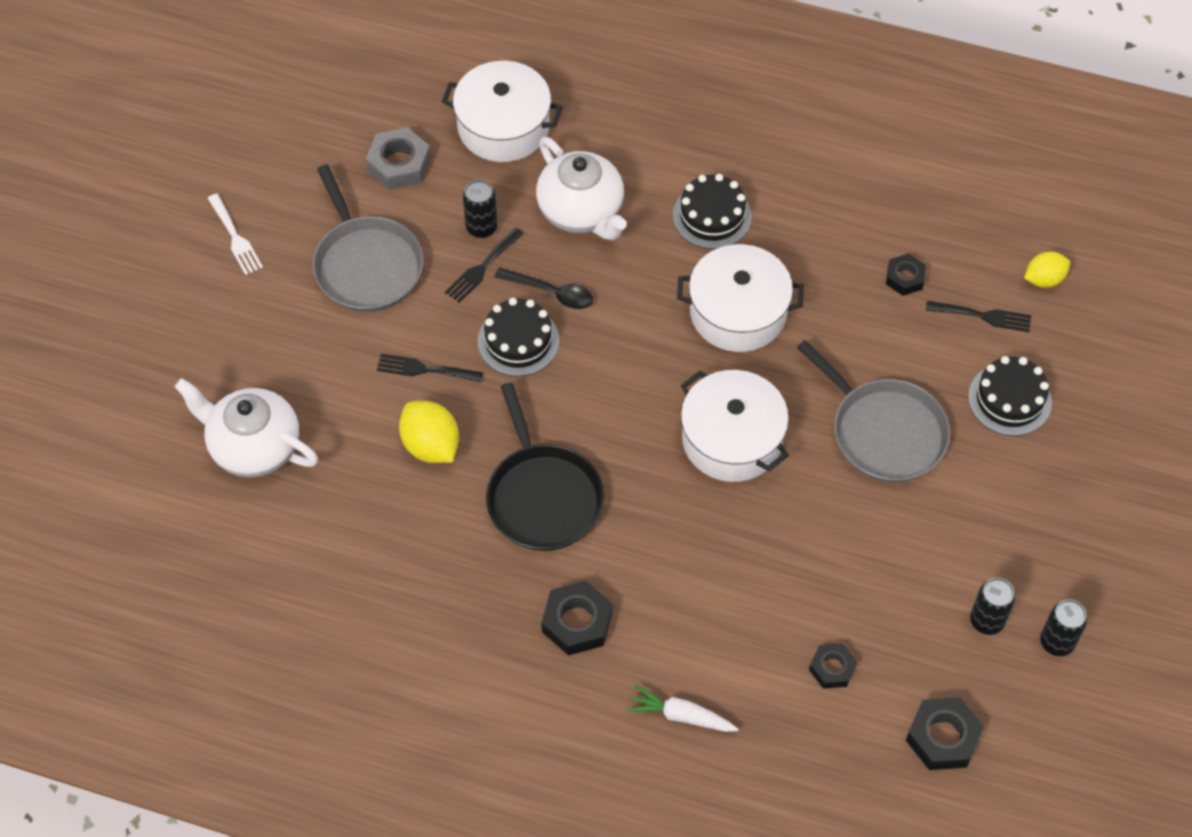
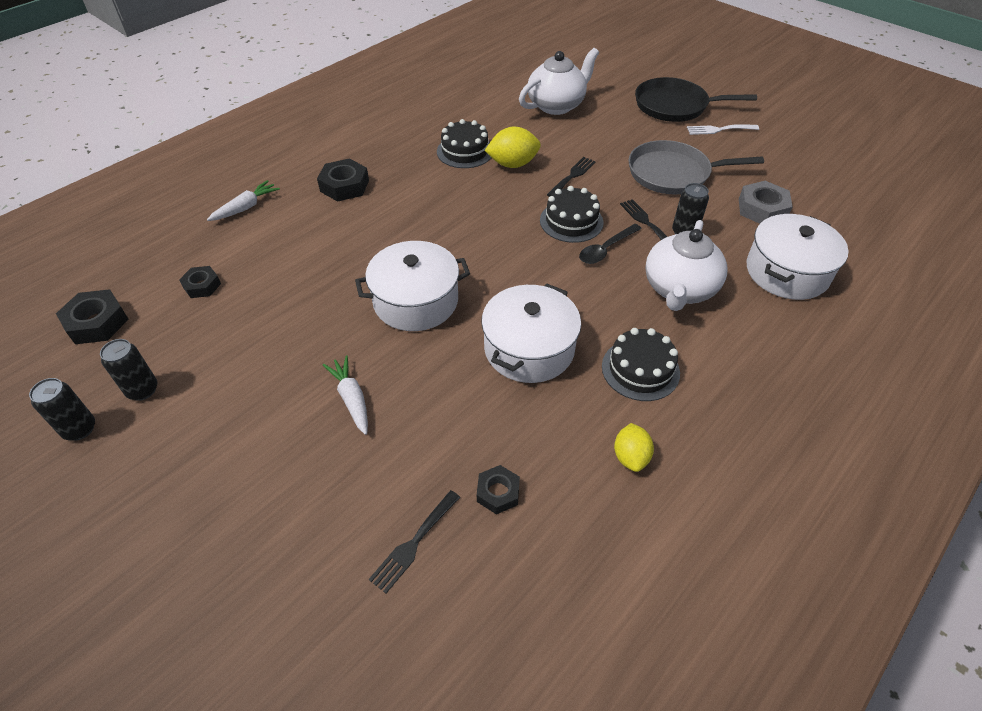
camera: 115 degrees right, 10 degrees down
(543, 497) = (441, 197): black pan -> black pan (674, 106)
(581, 211) = (679, 289): white teapot -> white teapot turned 60 degrees counterclockwise
(884, 431) = (352, 399): grey pan -> white carrot
(1009, 399) = (309, 516): black cake -> black cake (465, 151)
(1044, 279) = (422, 637): yellow lemon -> yellow lemon (630, 457)

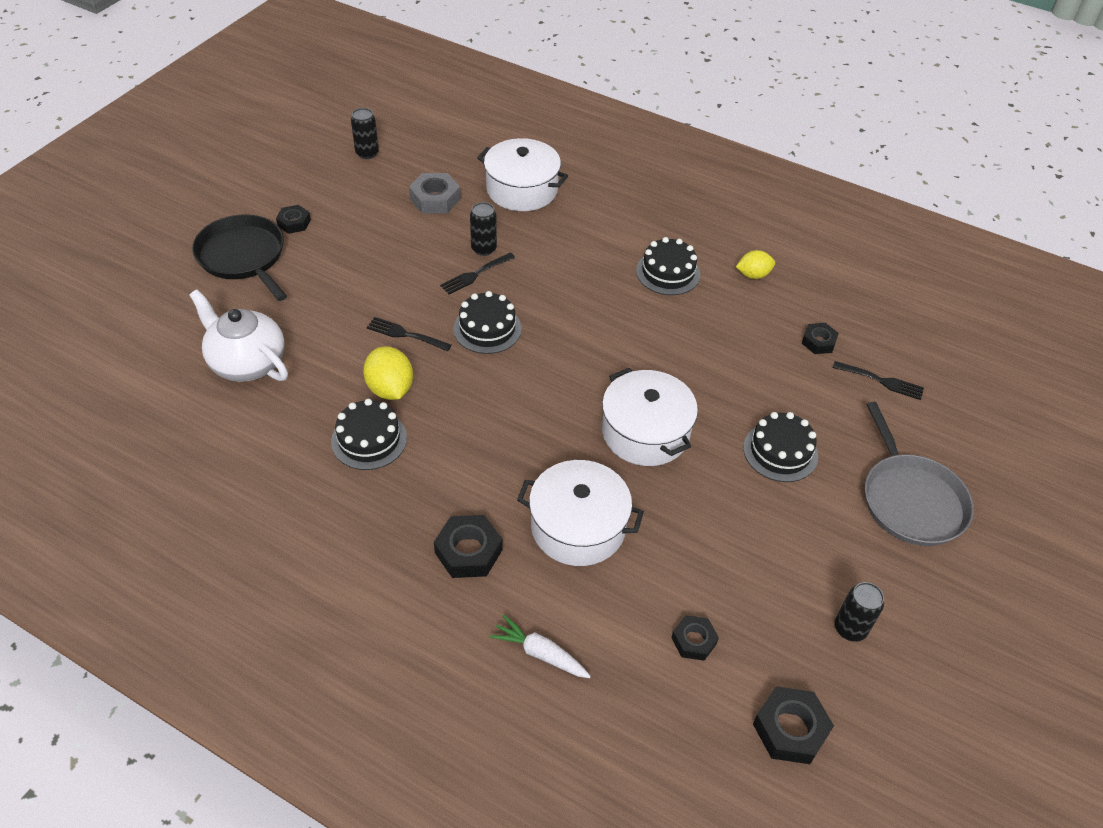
camera: 105 degrees left, 0 degrees up
(80, 429) = (916, 662): black can -> black can (367, 153)
(352, 399) = (780, 451): white carrot -> black cake
(529, 348) = (673, 341): white pot -> white pot (578, 526)
(606, 249) = (524, 300): black spoon -> none
(673, 173) = (386, 257): grey pan -> grey pan (911, 500)
(674, 106) = (243, 257): black pan -> black pan turned 150 degrees clockwise
(679, 289) = (565, 252): white teapot -> none
(719, 130) = (294, 223): white fork -> black nut

